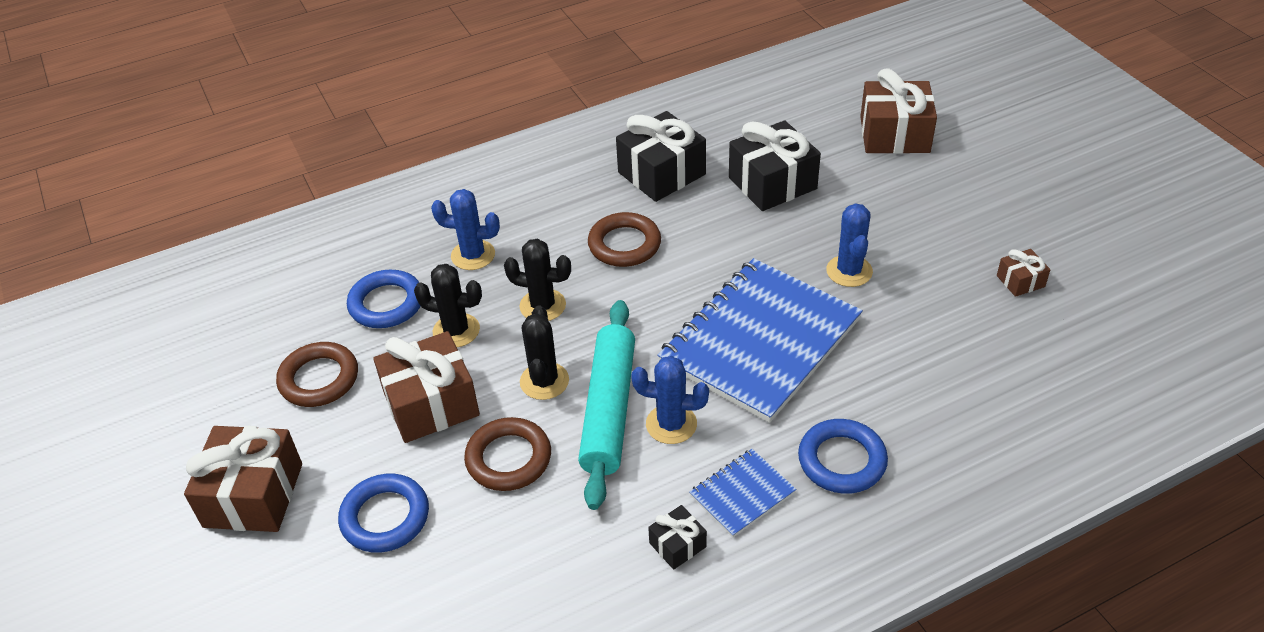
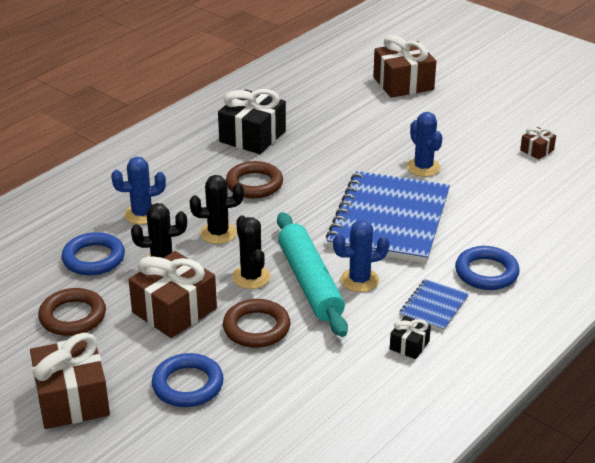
camera: 25 degrees left, 10 degrees down
(772, 183) = (337, 127): black gift -> none

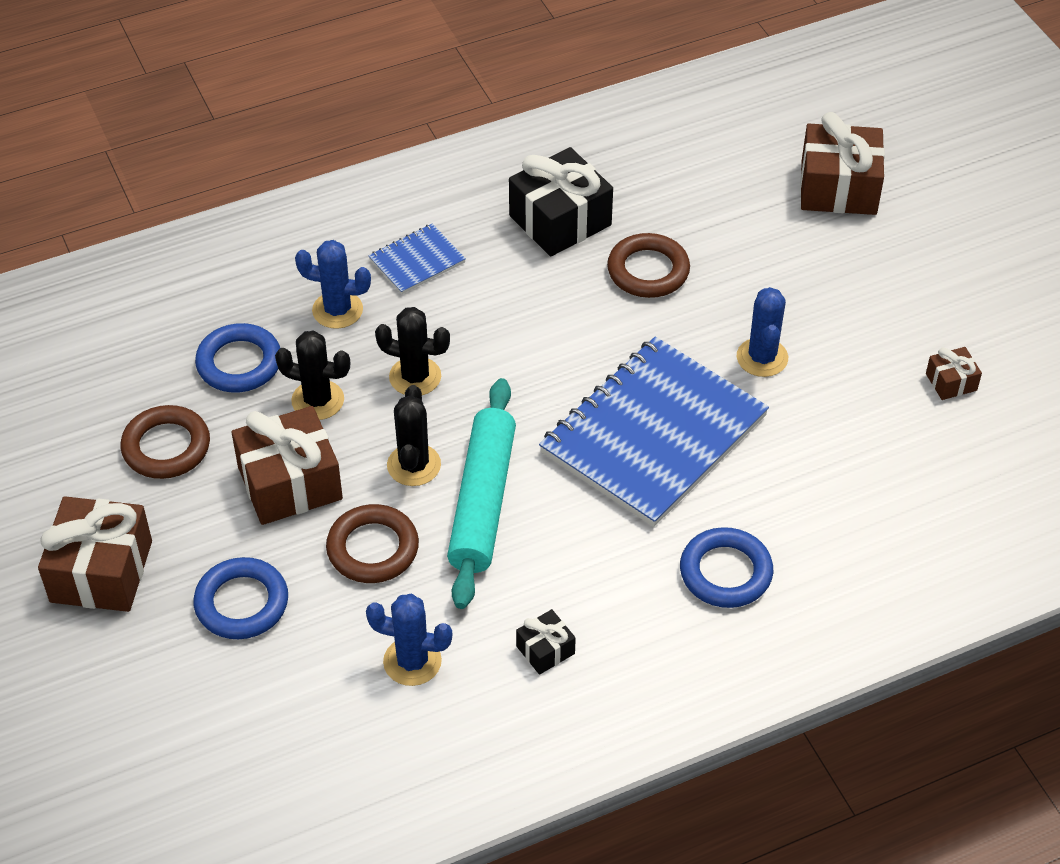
camera: 25 degrees right, 15 degrees up
(254, 184) = (511, 308): brown ring -> brown ring (648, 271)
(359, 280) = (548, 522): blue cactus -> blue cactus (412, 661)
(434, 307) = (617, 601): blue notebook -> blue notebook (417, 261)

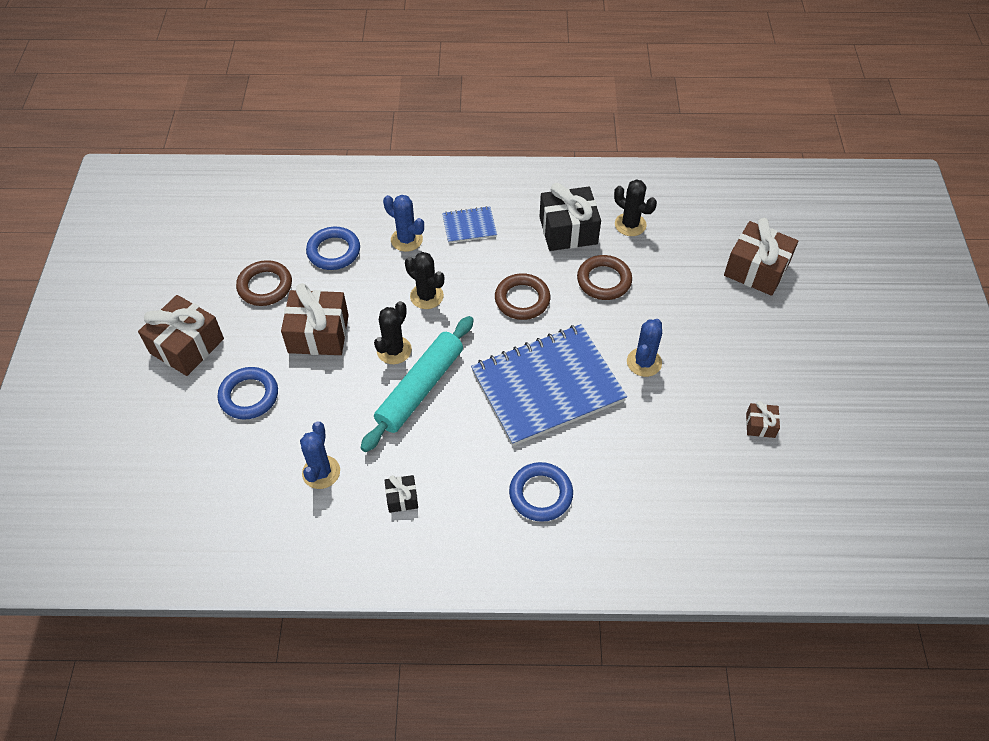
camera: 25 degrees right, 5 degrees up
(318, 400) = (363, 290): black cactus -> black cactus (630, 224)
(373, 548) = (340, 392): brown ring -> brown ring (522, 299)
(412, 661) = (321, 472): blue cactus -> blue cactus turned 60 degrees clockwise

